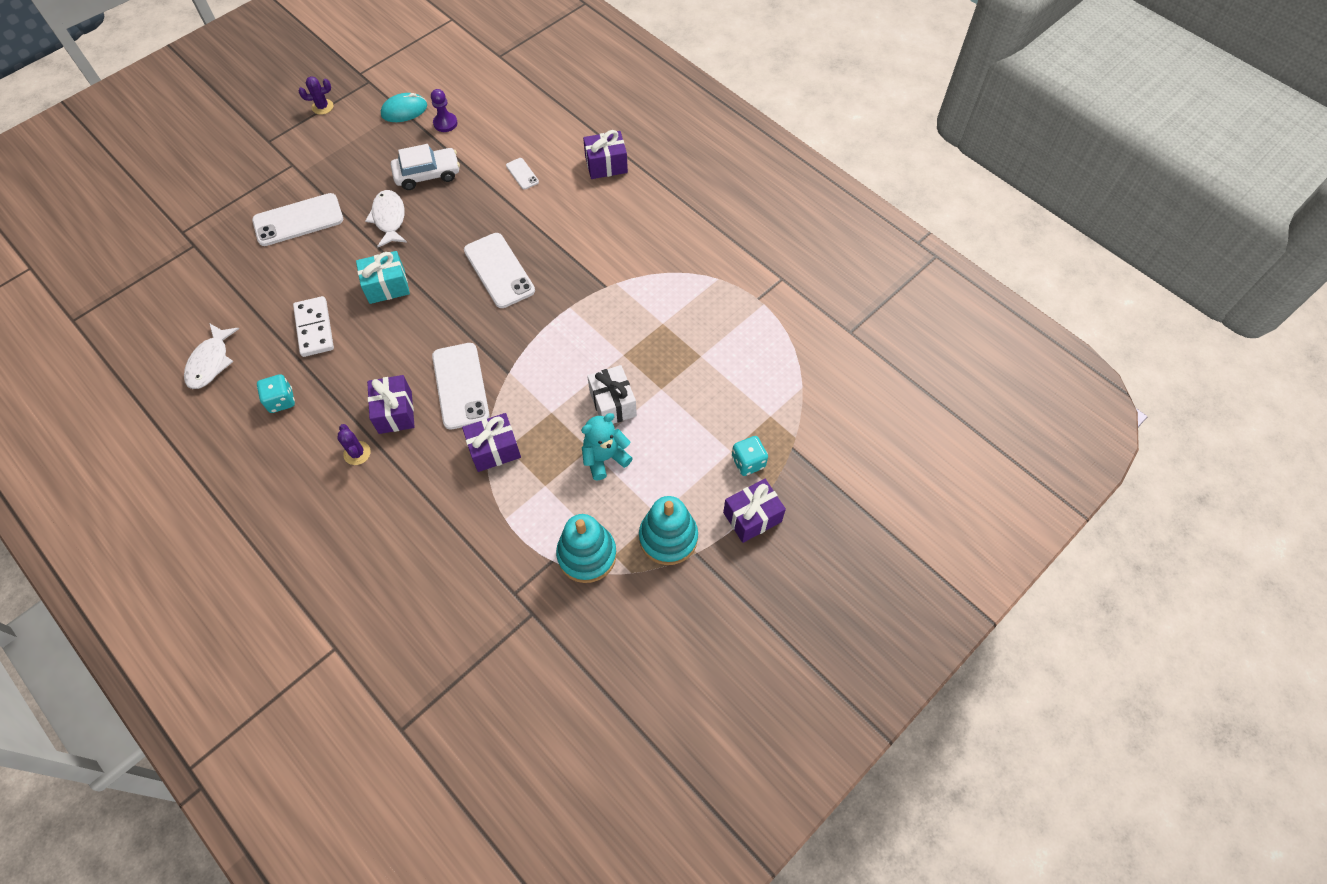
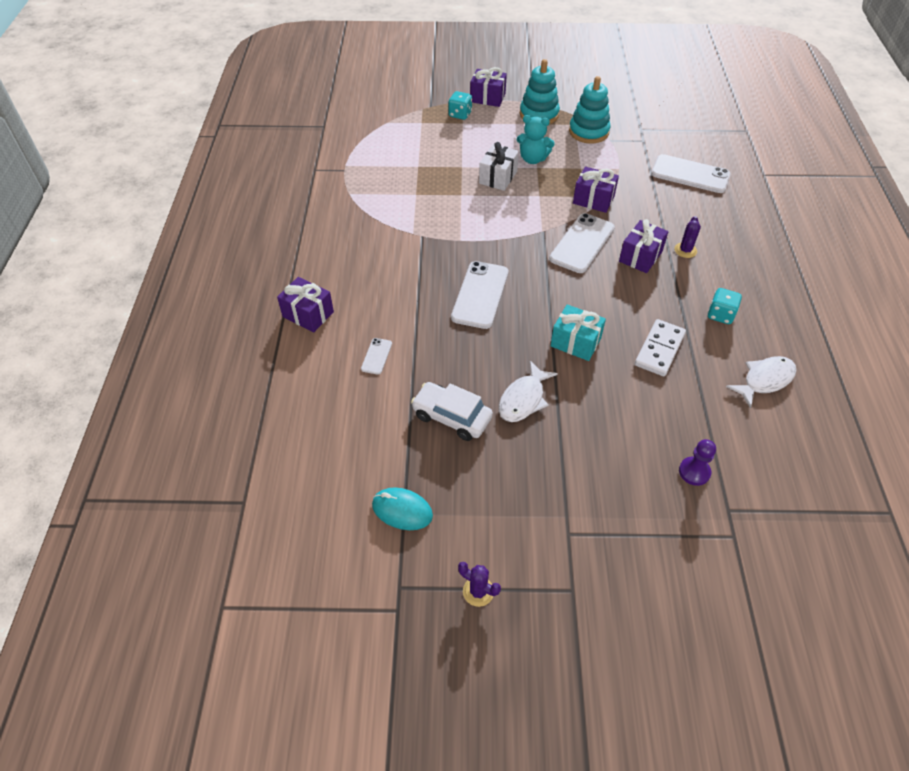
camera: 135 degrees left, 10 degrees down
(298, 220) = (606, 460): white phone -> white phone (690, 174)
(445, 123) = (381, 460): purple pawn -> purple pawn (694, 472)

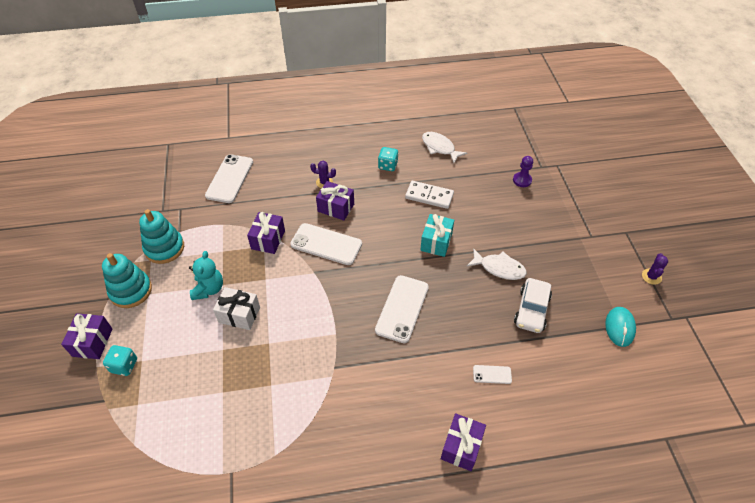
camera: 100 degrees left, 0 degrees up
(480, 295) = (402, 308): white phone -> white phone turned 75 degrees counterclockwise

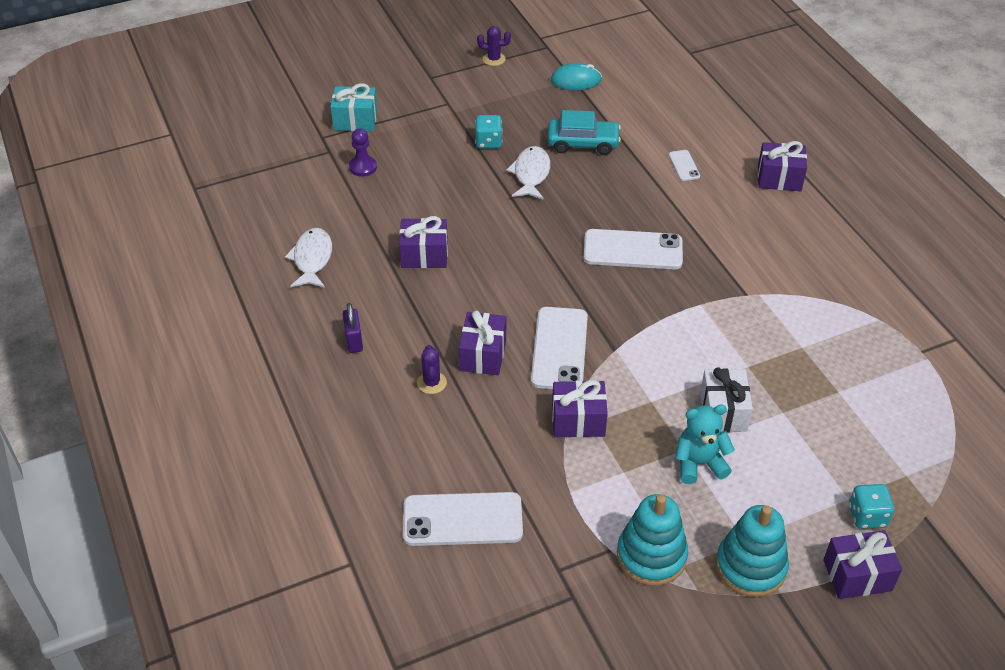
camera: 105 degrees left, 5 degrees down
(368, 156) = (354, 341): none -> purple padlock
(388, 165) = (370, 312): turquoise dice -> turquoise dice (488, 142)
(429, 196) = (424, 255): white domino -> purple gift
(436, 242) = (510, 235): turquoise gift -> turquoise gift (355, 120)
(439, 147) = (312, 259): white fish -> white fish turned 150 degrees clockwise
(531, 310) = (583, 143): white car -> turquoise car

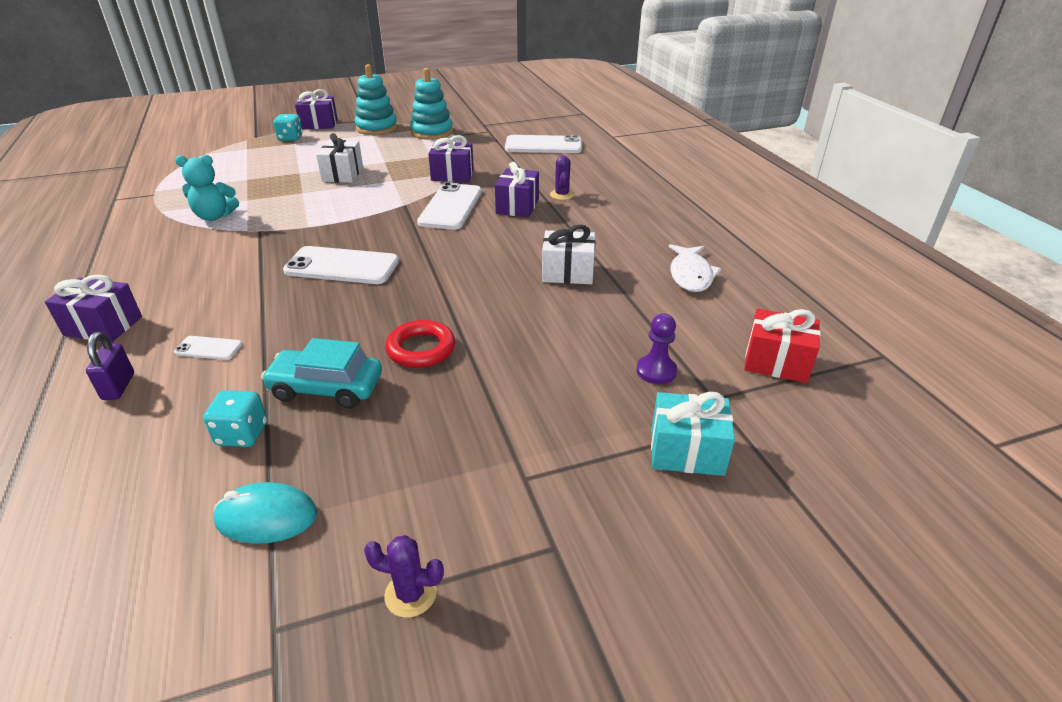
camera: 175 degrees left, 10 degrees down
(276, 179) = (776, 362): none -> red gift
(354, 341) = (631, 218): purple padlock -> purple padlock (118, 386)
(424, 255) = (567, 273): purple gift -> white gift
(488, 142) = (468, 398): turquoise dice -> turquoise dice (242, 434)
(531, 174) = (421, 349): white fish -> red ring
(684, 166) = (208, 348): white phone -> white phone turned 75 degrees counterclockwise
(699, 464) = (378, 157): turquoise teddy bear -> turquoise teddy bear (214, 216)

